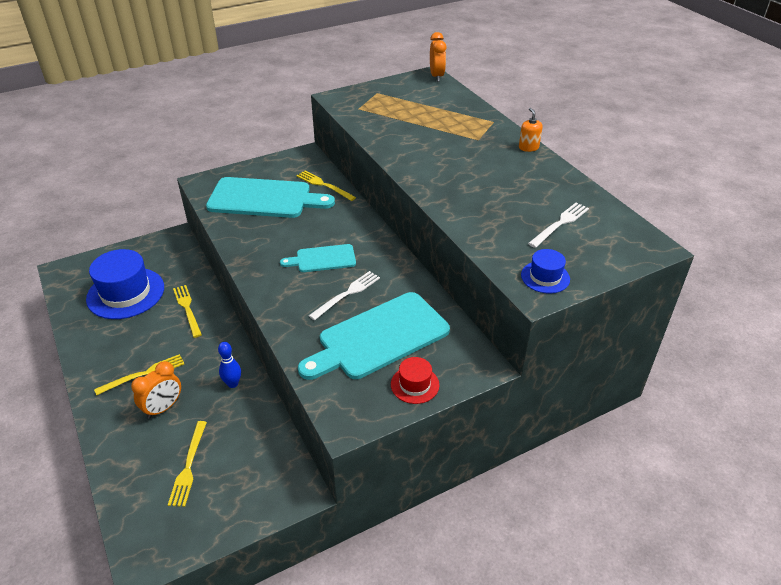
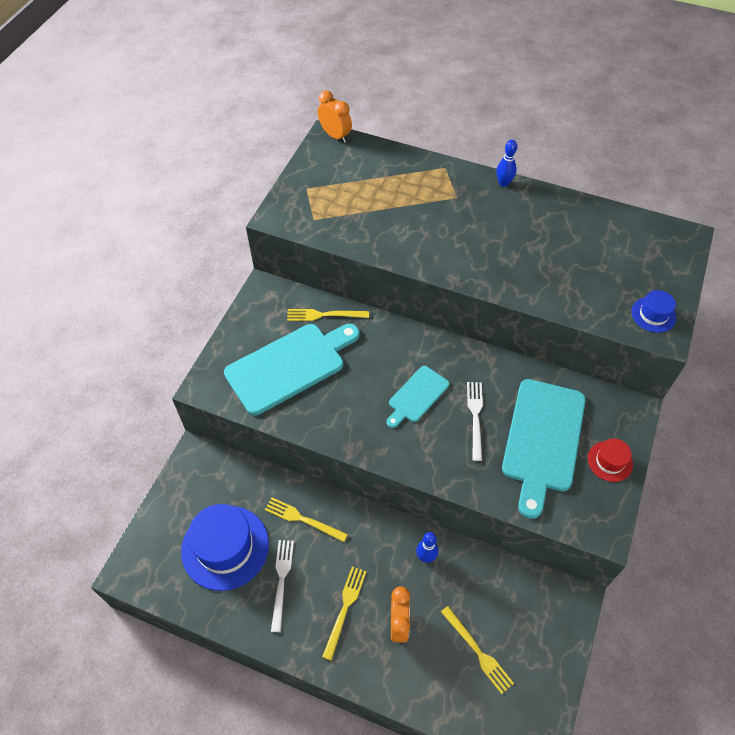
camera: 40 degrees left, 15 degrees up
(528, 147) = (503, 183): orange soap dispenser -> blue bowling pin
(560, 224) = (609, 254): white fork -> white fork (281, 581)

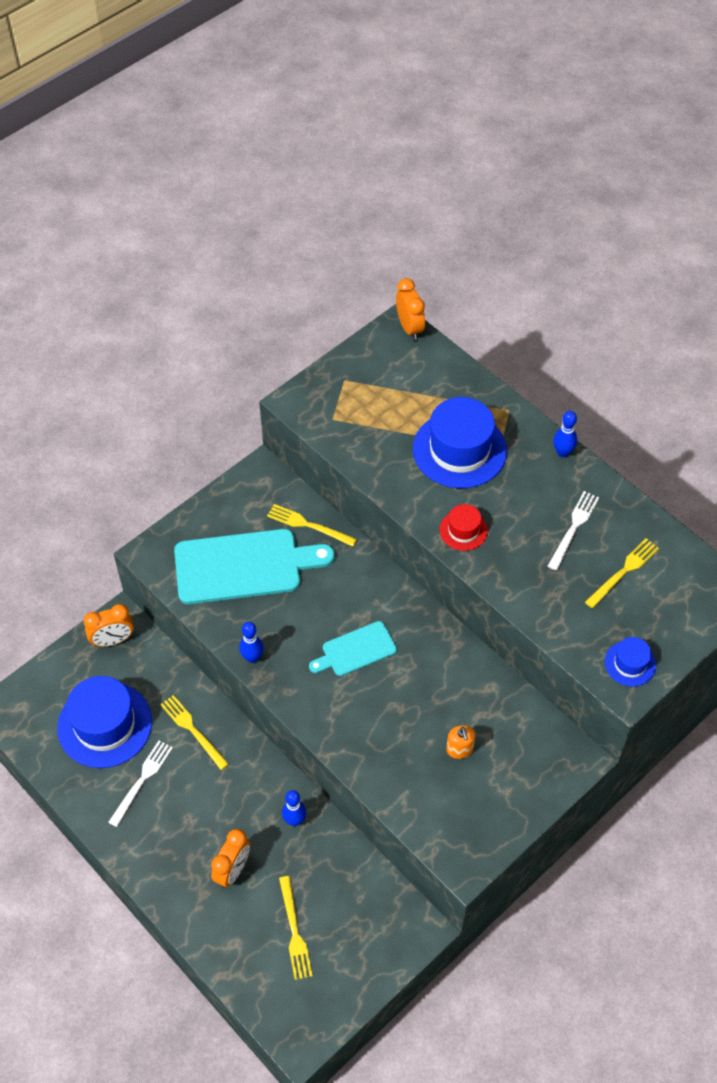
camera: 25 degrees right, 0 degrees up
(197, 473) = (113, 640): none -> orange clock
(336, 436) = (252, 657): none -> blue bowling pin
(345, 609) = (188, 833): yellow fork -> yellow fork (623, 572)
(426, 207) = (459, 450): none -> blue hat
(475, 417) = (403, 697): white fork -> white fork (573, 528)
(543, 440) = (459, 749): turquoise cutting board -> orange soap dispenser
(610, 461) = (516, 800): red hat -> red hat (463, 530)

